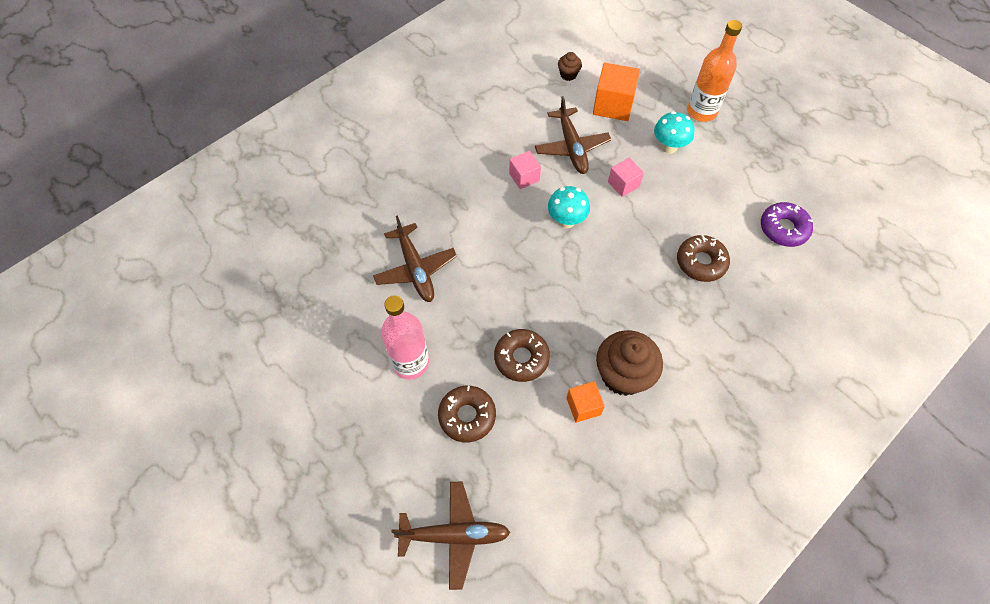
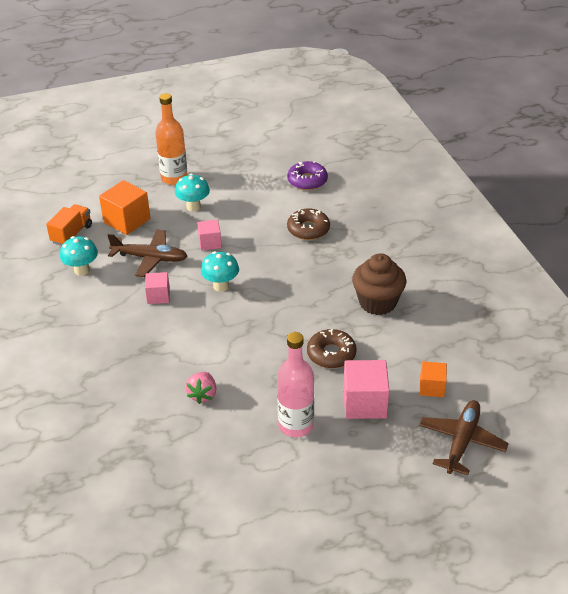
camera: 65 degrees left, 20 degrees down
(415, 268) = (202, 395): brown plane -> pink strawberry
(467, 416) = (364, 403): brown donut -> pink cube
(525, 105) = (82, 270): none -> turquoise mushroom
(568, 74) = (72, 234): brown cupcake -> orange truck
(583, 406) = (391, 332): orange cube -> orange cube (432, 387)

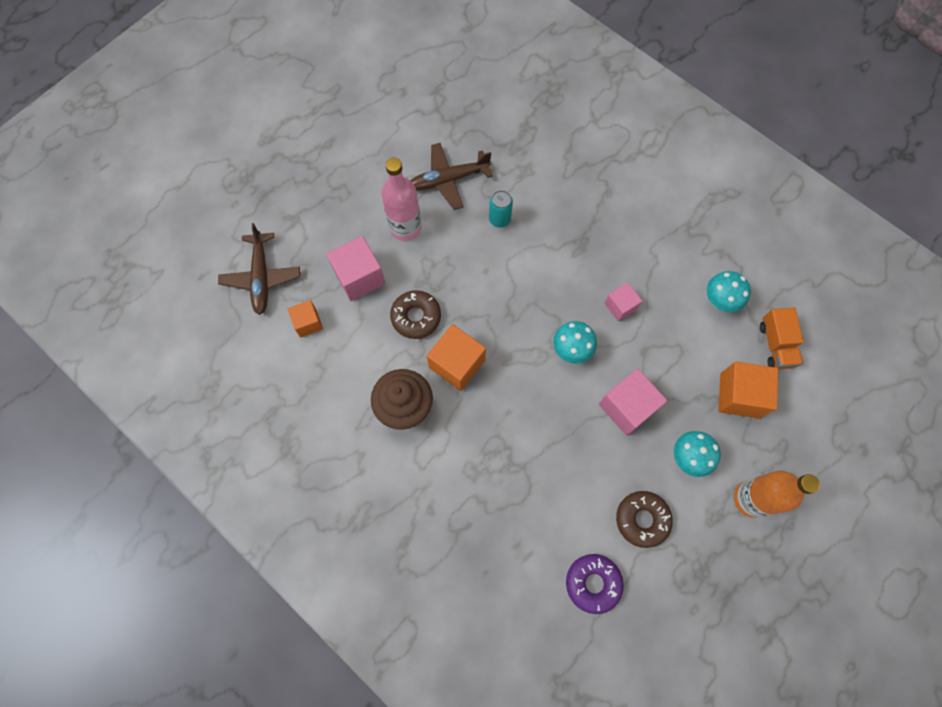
camera: 150 degrees right, 30 degrees up
(150, 258) = (669, 352): brown plane -> brown plane (449, 179)
(202, 395) = (499, 219): pink strawberry -> turquoise can
(210, 243) = (627, 407): pink cube -> pink cube, size x1.67
(308, 229) = (537, 487): brown donut -> brown donut (642, 519)
(318, 312) = (457, 364): none -> orange cube

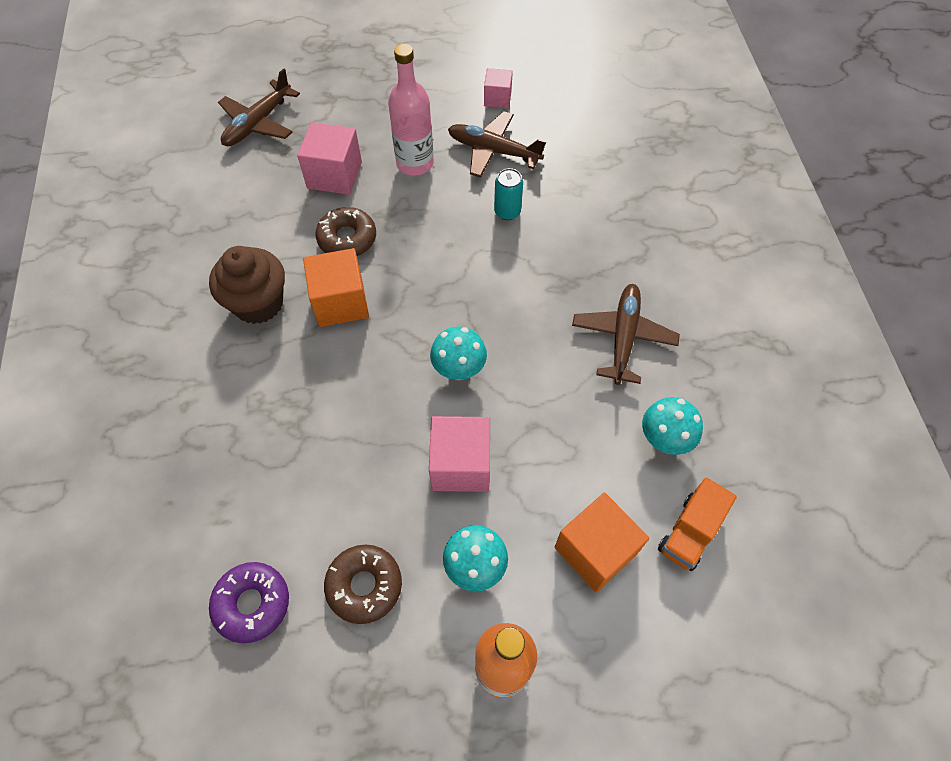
camera: 40 degrees right, 10 degrees down
(308, 323) = (255, 181): orange cube -> none
(620, 306) = (549, 367): pink cube -> pink cube (497, 98)
(644, 254) = (623, 338): none -> brown plane

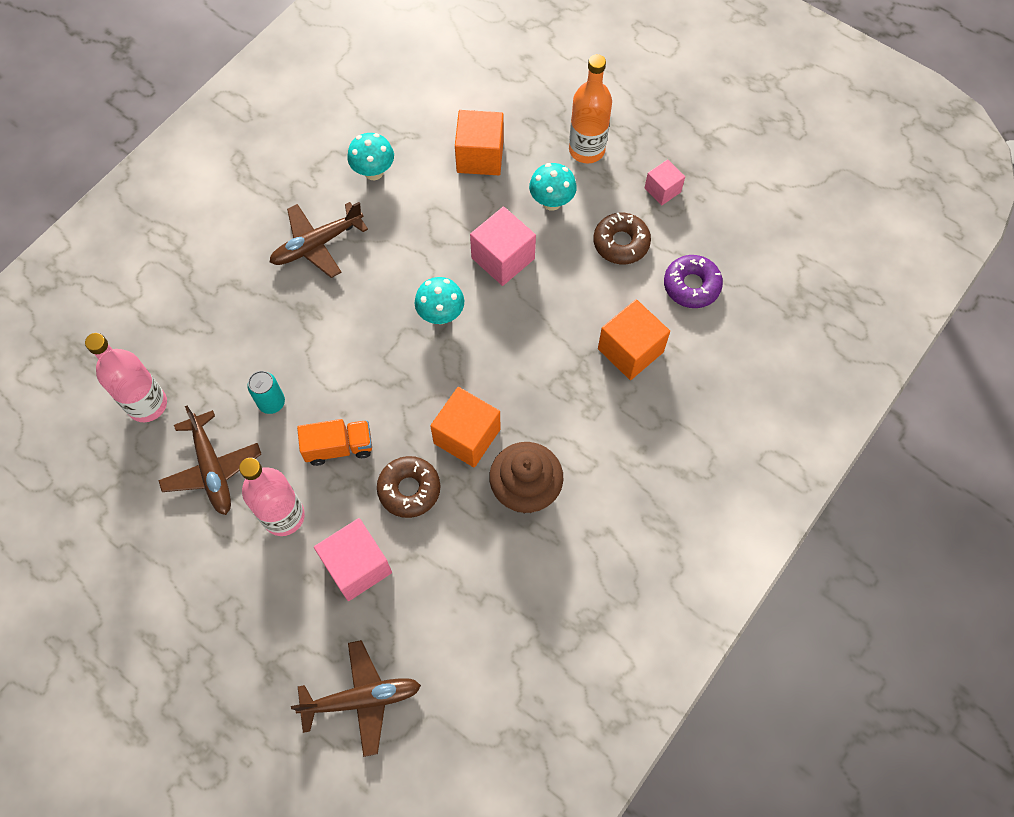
camera: 135 degrees left, 5 degrees up
(263, 482) = (630, 350): none -> orange cube
(497, 98) = (141, 522): pink cube -> pink cube (662, 190)
(583, 149) = (147, 404): none -> pink bottle
(690, 532) = (421, 123): orange truck -> orange truck (339, 447)

